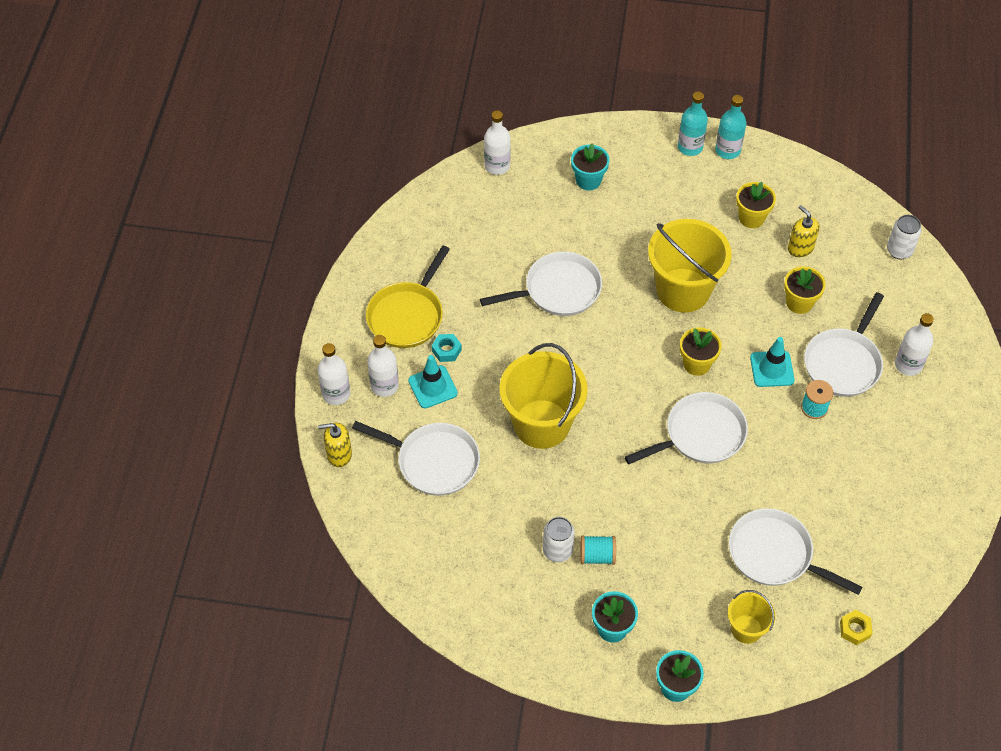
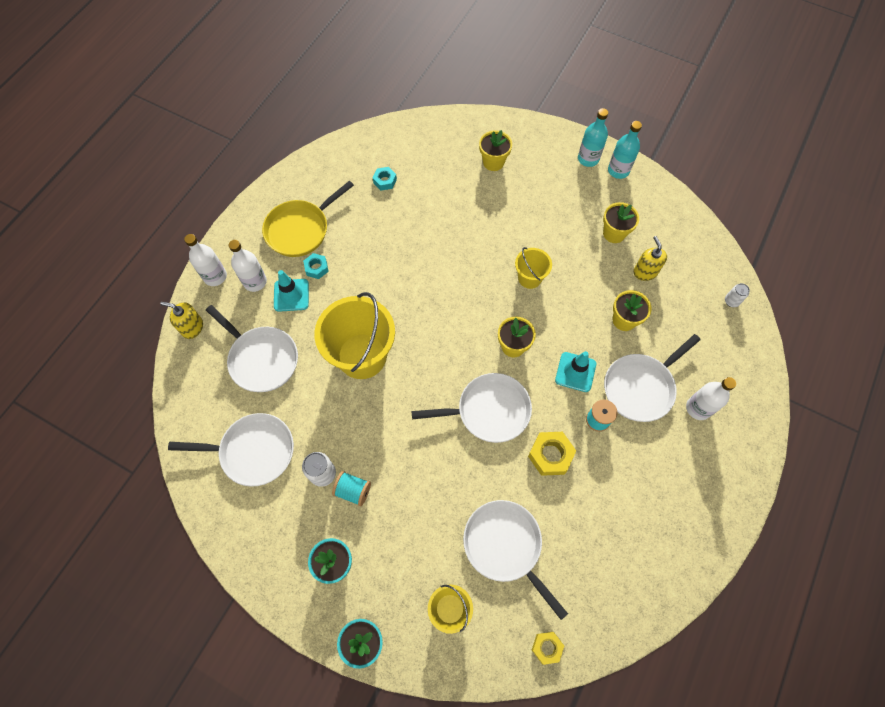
camera: 20 degrees right, 10 degrees up
(477, 235) = (385, 181): none -> turquoise nut
(497, 166) = (427, 129): white bottle -> none
(558, 290) = (427, 246): white pan -> white pan (253, 451)
(588, 180) = (493, 162): turquoise flower pot -> yellow flower pot
(683, 290) = (529, 278): yellow bucket -> yellow bucket, size x0.51
(781, 456) = (550, 455): none -> yellow nut
(899, 250) = (731, 301): white can -> white can, size x0.65

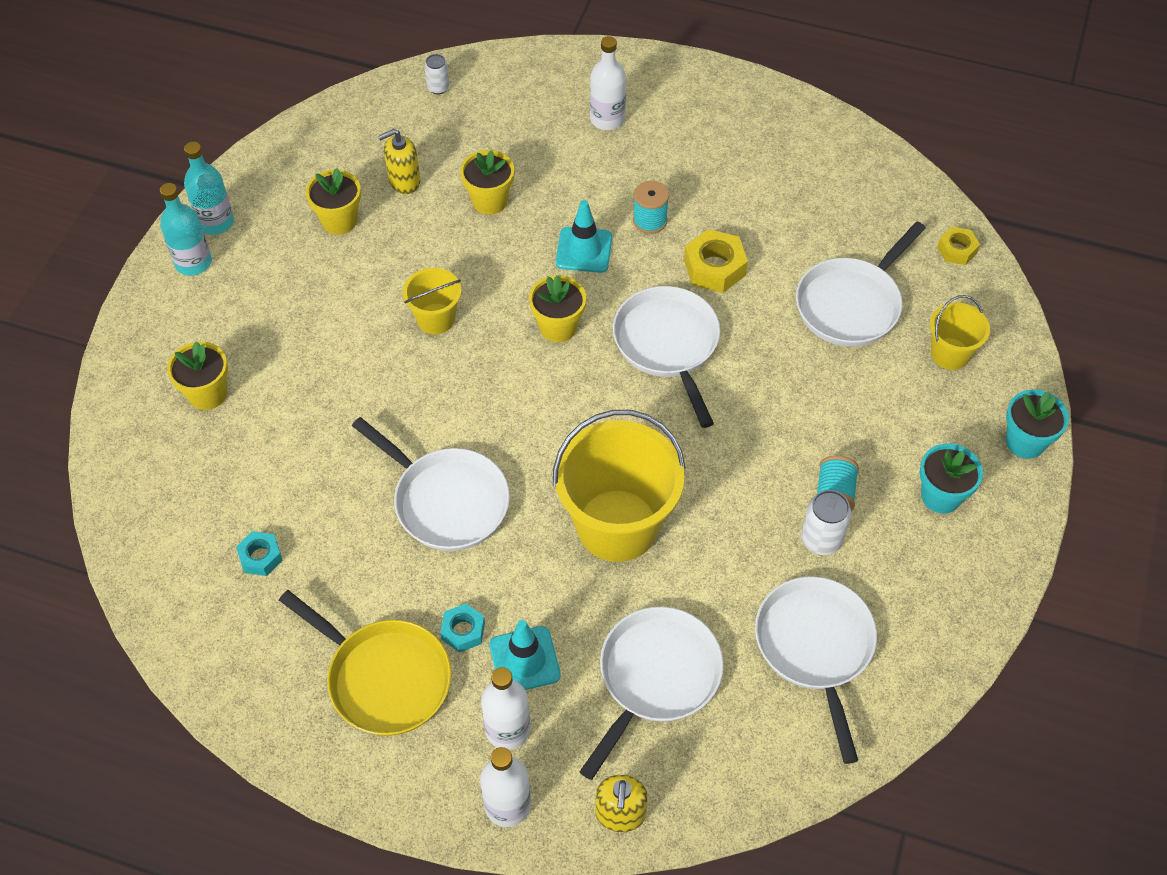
camera: 100 degrees left, 10 degrees down
(641, 387) = (590, 178): white pan -> white pan (446, 501)

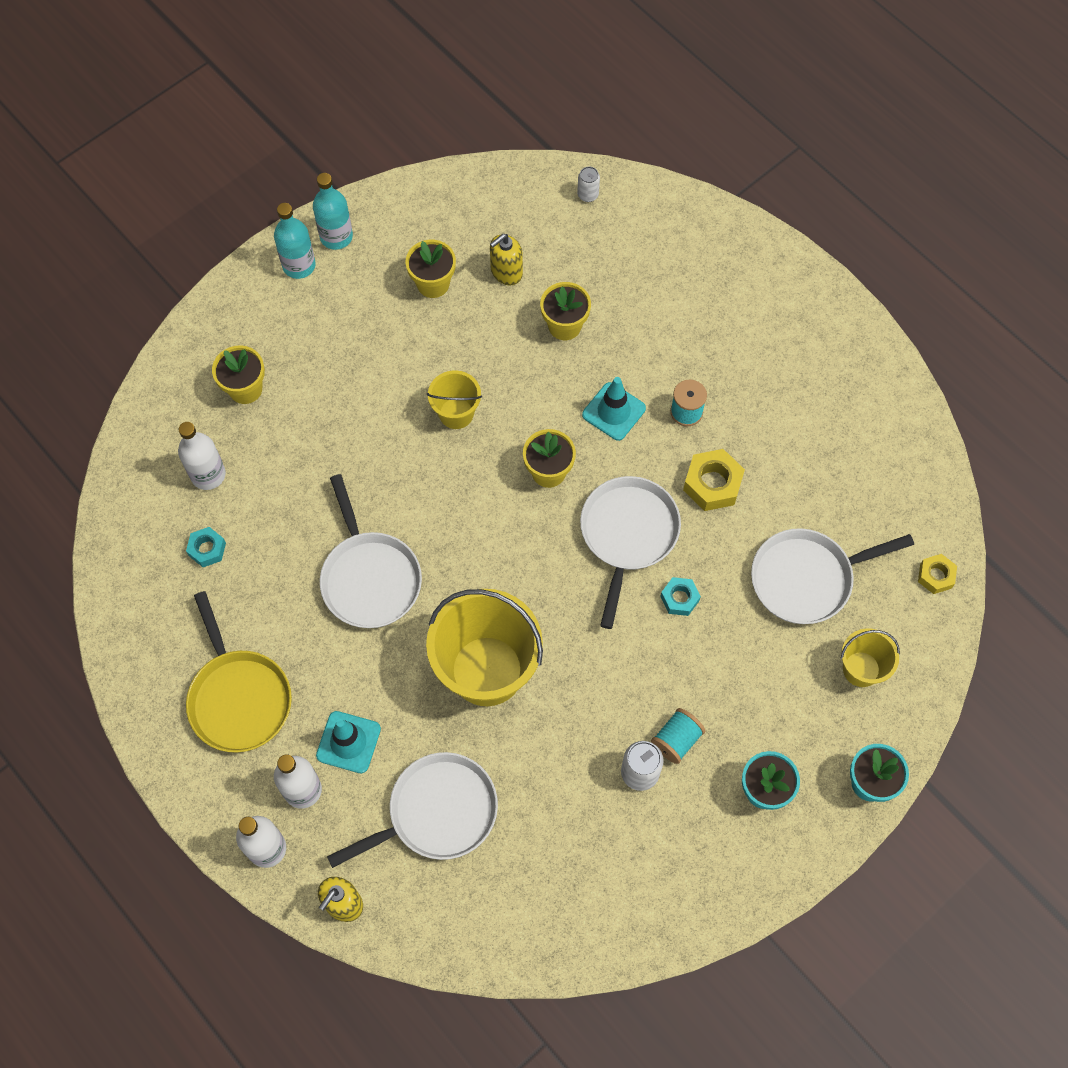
camera: 30 degrees right, 10 degrees up
(404, 181) = (506, 272): yellow soap dispenser -> yellow soap dispenser turned 45 degrees counterclockwise
(463, 631) = (317, 693): turquoise nut -> turquoise nut (679, 599)
(607, 119) = (712, 295): white bottle -> white bottle (208, 475)
(815, 647) = (575, 859): white pan -> none

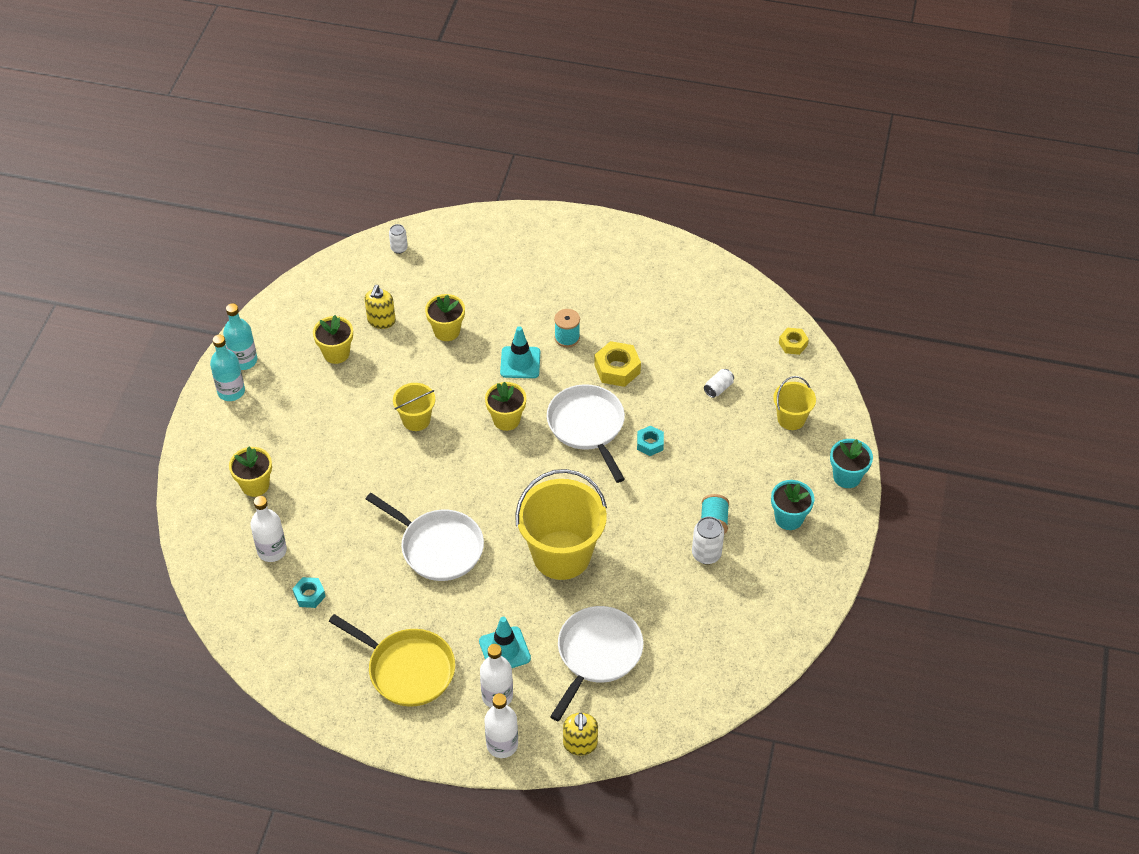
camera: 35 degrees left, 15 degrees down
(807, 578) = (718, 388): white pan -> white can

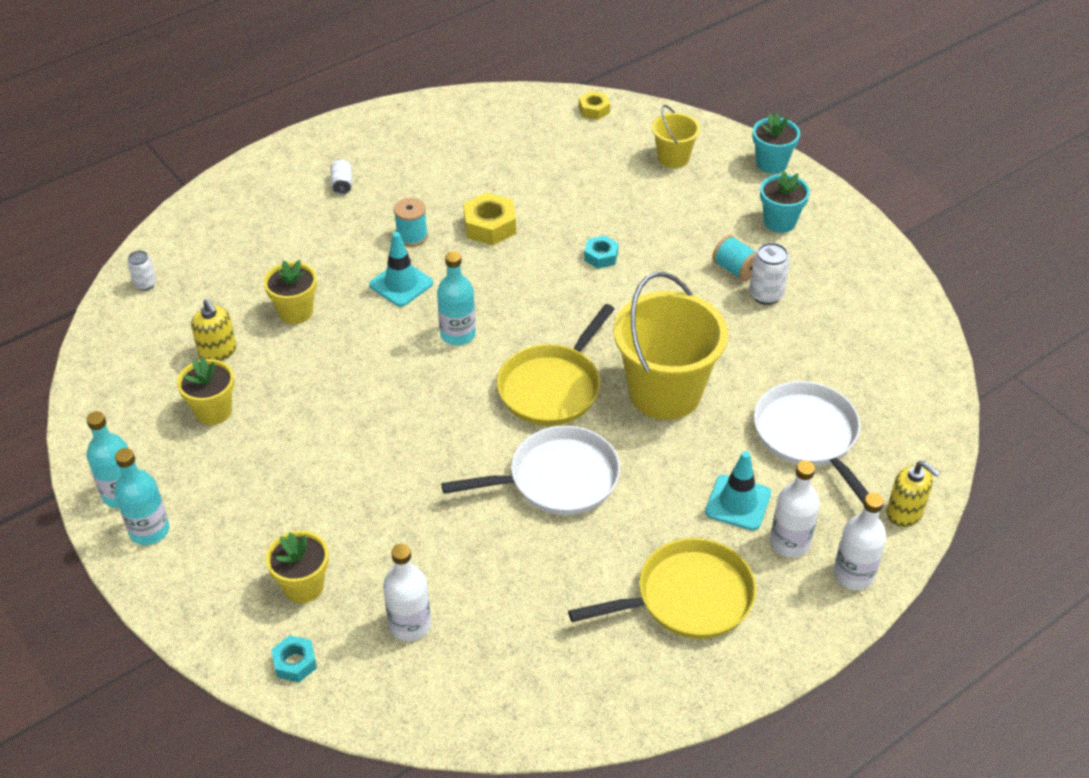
camera: 50 degrees left, 5 degrees down
(309, 595) = (506, 626): turquoise nut -> turquoise nut (295, 663)
(416, 420) = (377, 400): yellow bucket -> none
(506, 419) = (458, 334): yellow flower pot -> turquoise bottle
(509, 495) = (552, 387): none -> yellow pan
(587, 426) = (533, 284): white pan -> none
(718, 388) = (589, 179): white can -> white can (342, 184)

